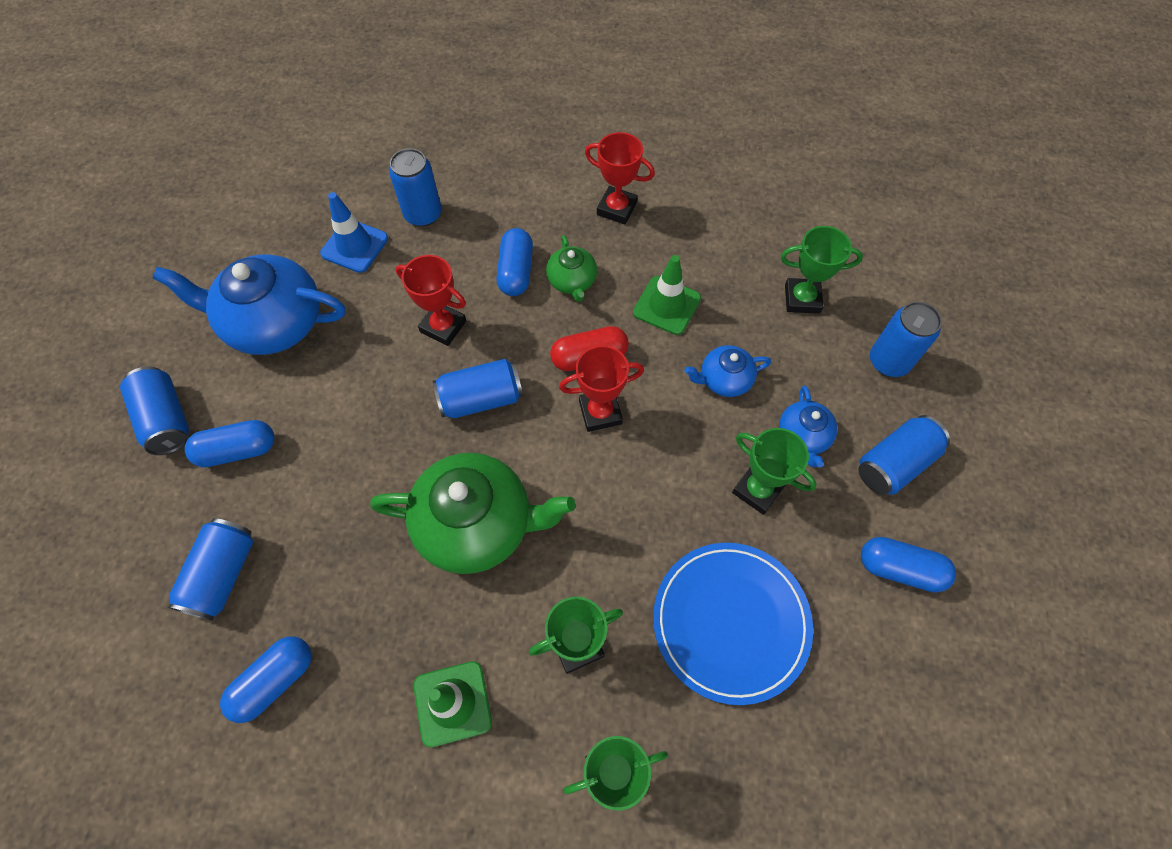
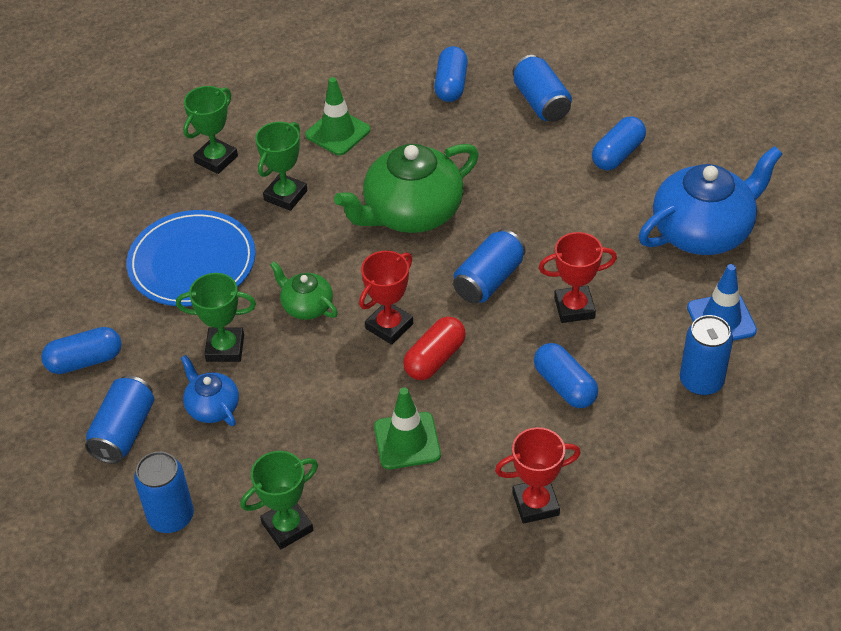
camera: 145 degrees right, 15 degrees down
(166, 419) = (688, 140): blue can -> none
(572, 281) = (509, 409): green teapot -> green teapot (306, 306)
(724, 379) = (308, 410): blue teapot -> none

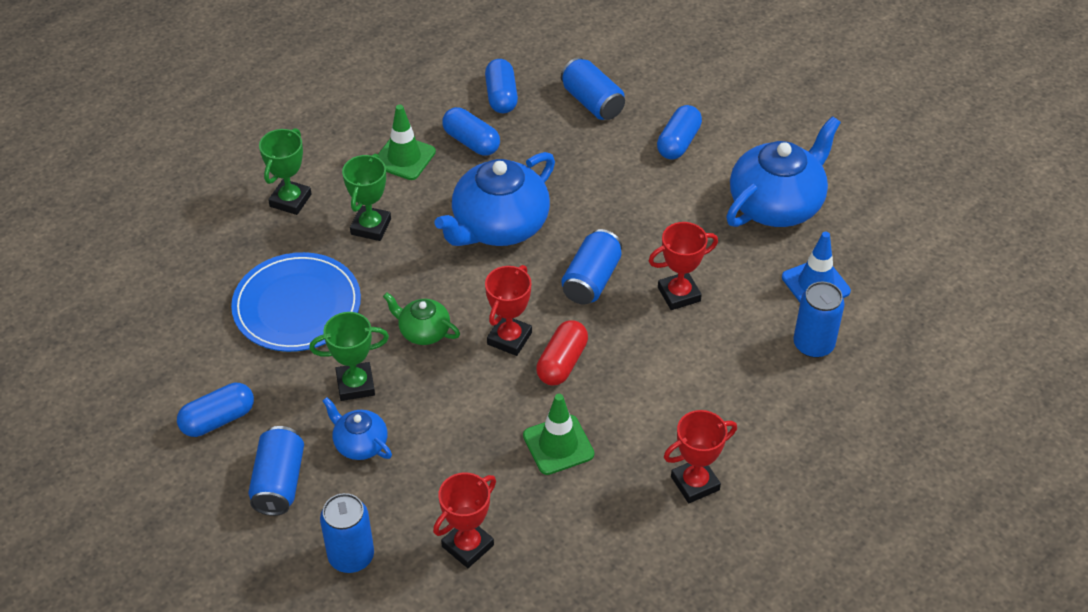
camera: 15 degrees left, 0 degrees up
(287, 527) = (467, 546): green trophy -> red trophy
(411, 212) = (499, 226): green teapot -> blue teapot
(564, 386) = (690, 369): blue capsule -> blue capsule (471, 142)

